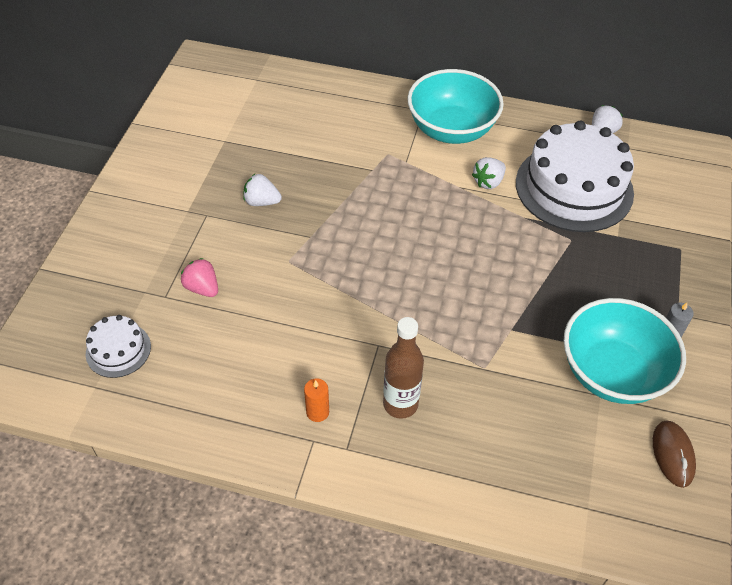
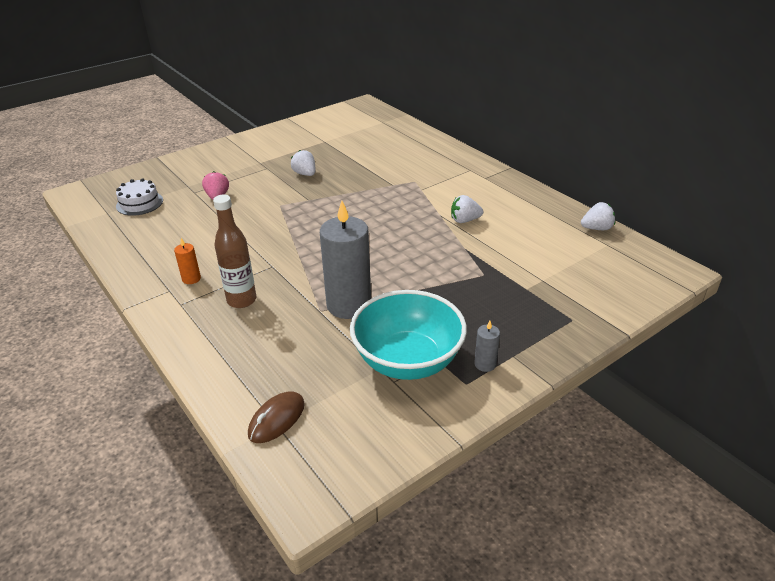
camera: 40 degrees right, 15 degrees down
(451, 130) = (476, 185): turquoise bowl -> none
(501, 345) = (349, 305): none -> grey candle
(574, 187) = (528, 248): white cake -> none
(672, 454) = (385, 434): brown mouse -> brown mouse (277, 419)

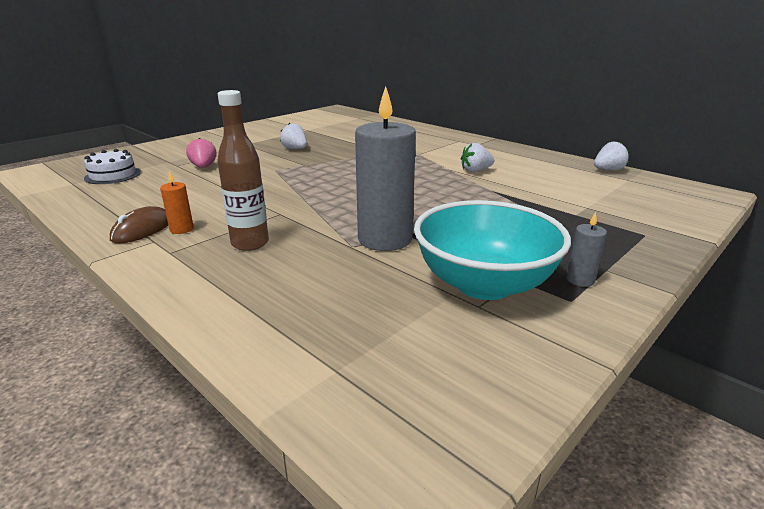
camera: 10 degrees left, 10 degrees down
(277, 419) = (334, 364): brown mouse -> brown mouse (142, 229)

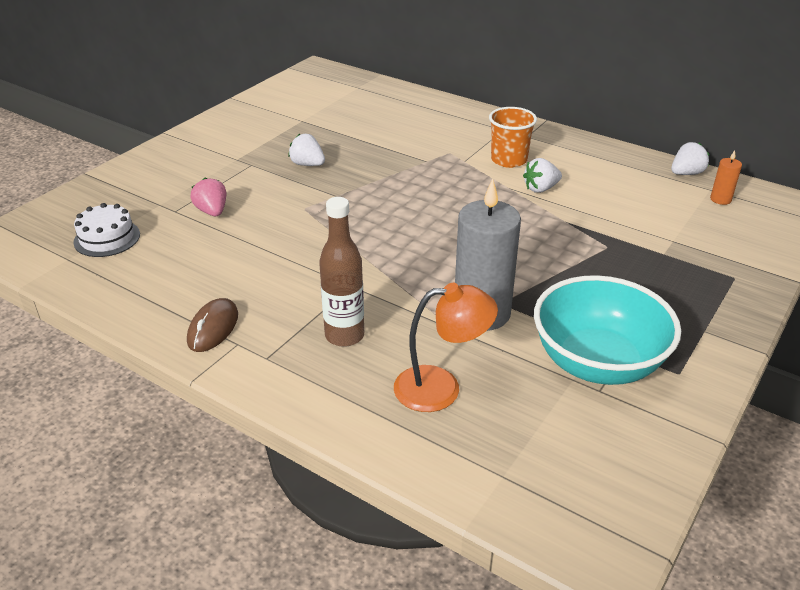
camera: 10 degrees left, 10 degrees up
(181, 229) = (257, 322): orange candle -> orange candle (720, 199)
(315, 288) = (441, 388): none -> orange lamp
(455, 155) = (509, 160): none -> orange cup
(580, 280) = (683, 347): grey candle -> none

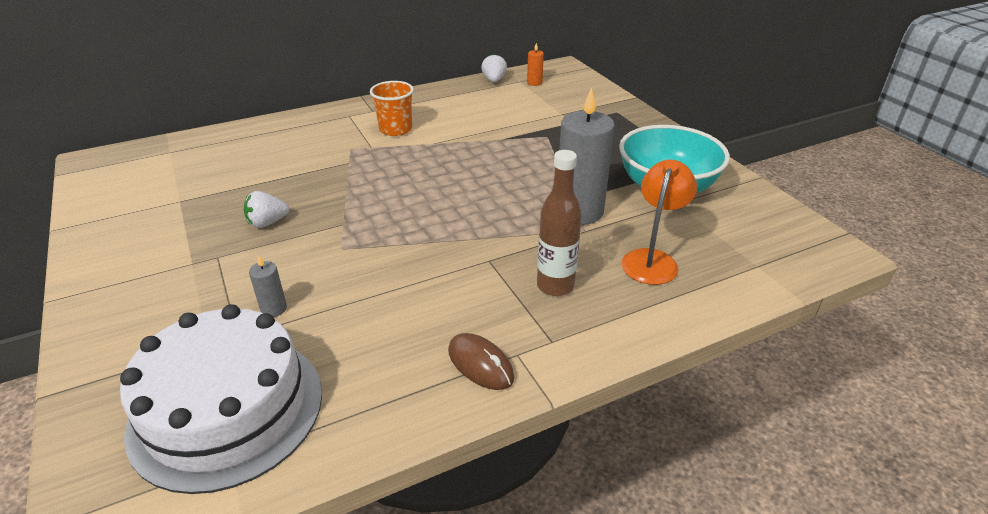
camera: 60 degrees left, 0 degrees up
(107, 238) = (227, 409): white cake -> white cake, size x2.13
(212, 211) = (274, 309): pink strawberry -> grey candle
(540, 189) = (450, 132): white strawberry -> none

